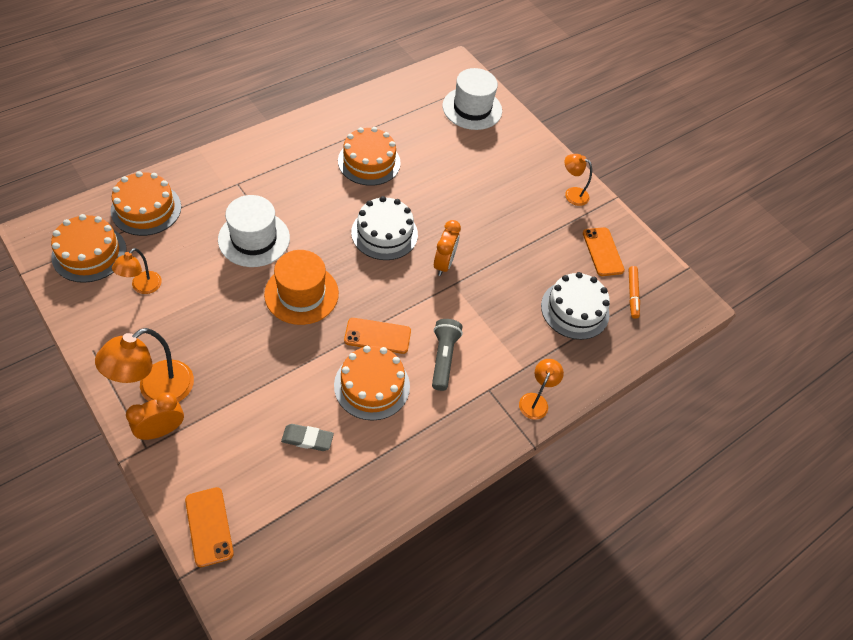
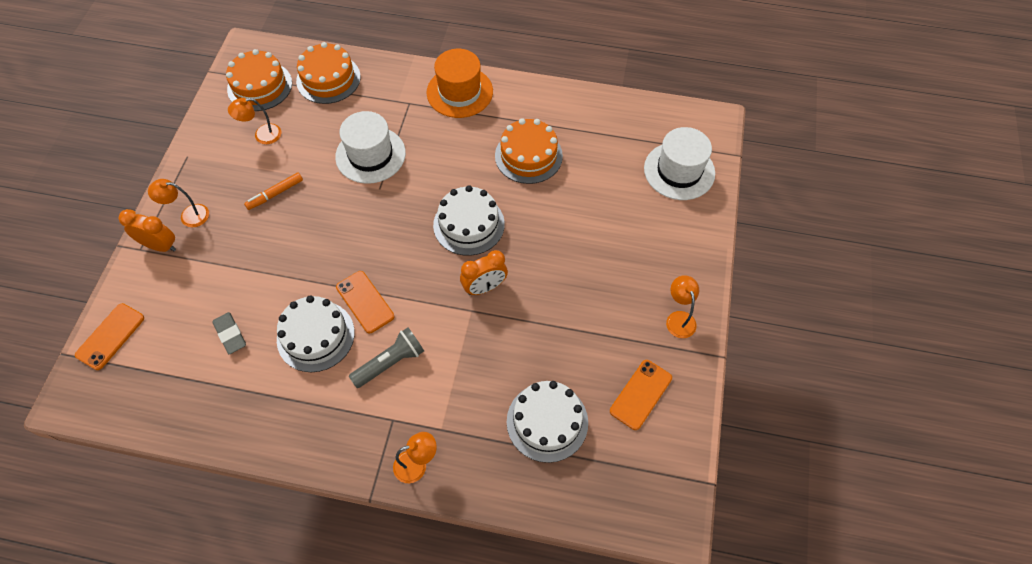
camera: 55 degrees right, 5 degrees up
(156, 390) = (188, 215): orange lamp -> orange lamp, size x0.59
(301, 294) = (352, 223): orange hat -> orange hat (459, 92)
(372, 385) = (315, 336): orange cake -> white cake
(632, 294) = (619, 457): orange marker -> orange marker (275, 194)

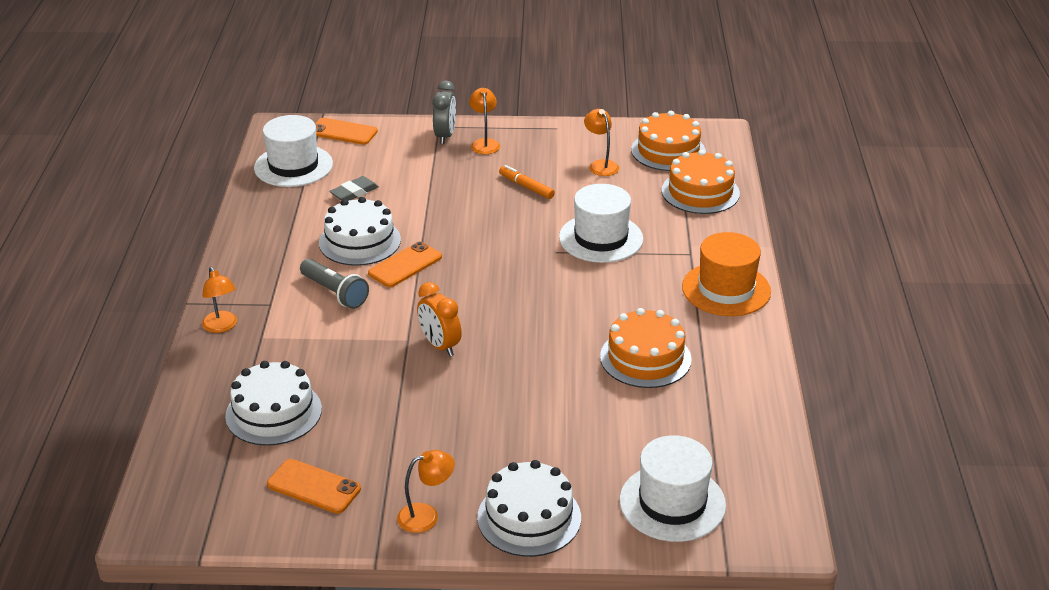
camera: 80 degrees right, 25 degrees down
(157, 388) = (293, 166): none -> white hat
(160, 246) = (445, 136): orange clock -> grey clock
(469, 224) = (524, 323): white cake -> white cake (529, 517)

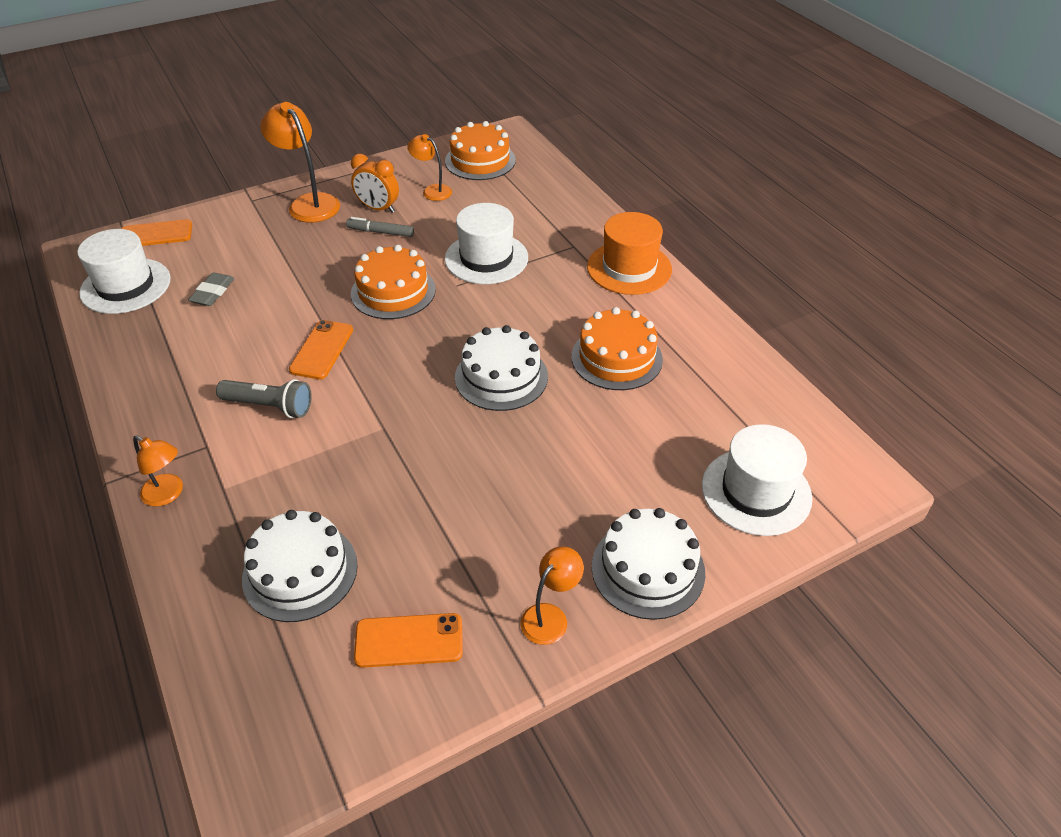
camera: 30 degrees left, 10 degrees up
(360, 241) = (256, 341): white cake -> white cake (501, 377)
(440, 345) = (420, 421): orange clock -> orange clock (378, 208)
(445, 136) = (265, 207): grey clock -> none
(484, 143) = (309, 203): orange lamp -> orange lamp, size x1.70
(526, 187) = (380, 232): orange marker -> grey marker
(700, 192) = (536, 188): orange cake -> orange cake (393, 291)

